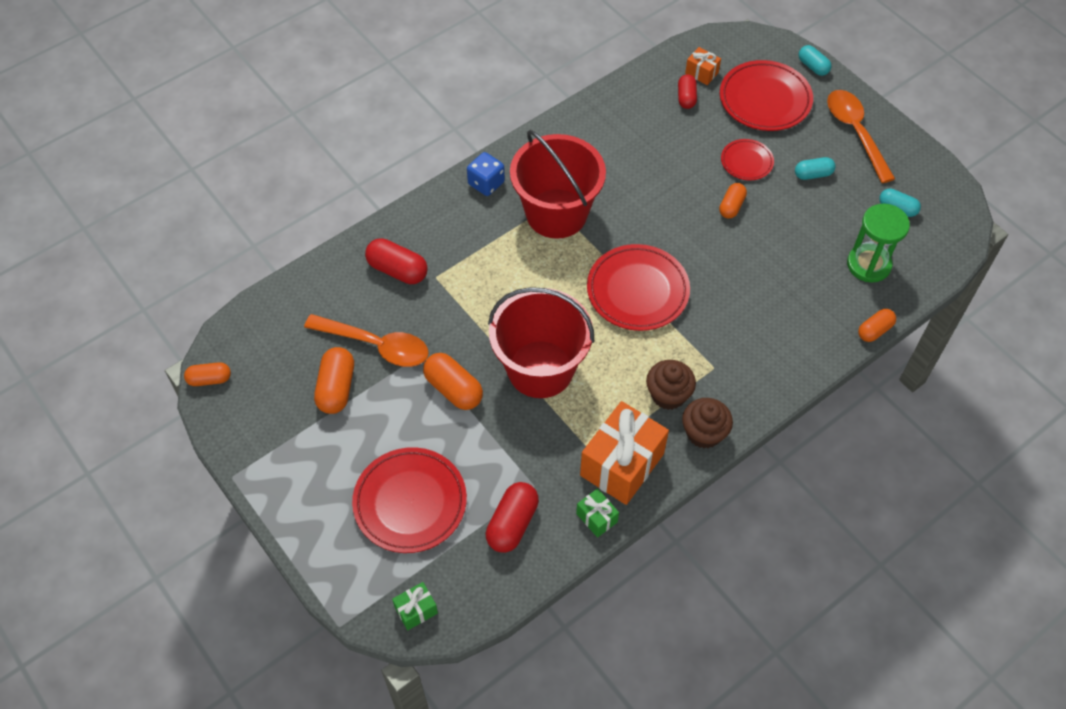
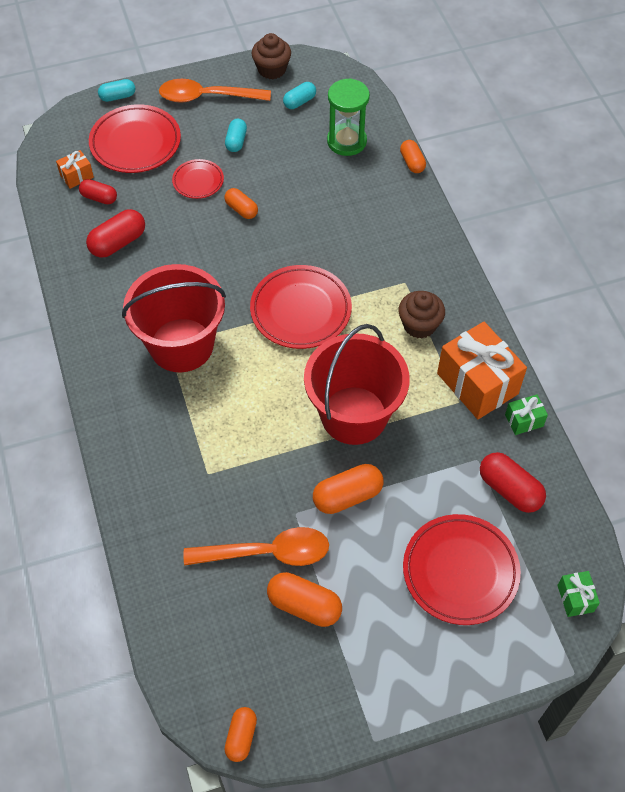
camera: 70 degrees left, 0 degrees up
(376, 345) = (267, 552): orange spoon -> orange spoon turned 45 degrees clockwise
(397, 270) = (182, 506): red capsule -> red capsule (118, 242)
(486, 183) = (113, 393): blue dice -> none
(704, 433) = (467, 313): brown cupcake -> brown cupcake (272, 69)

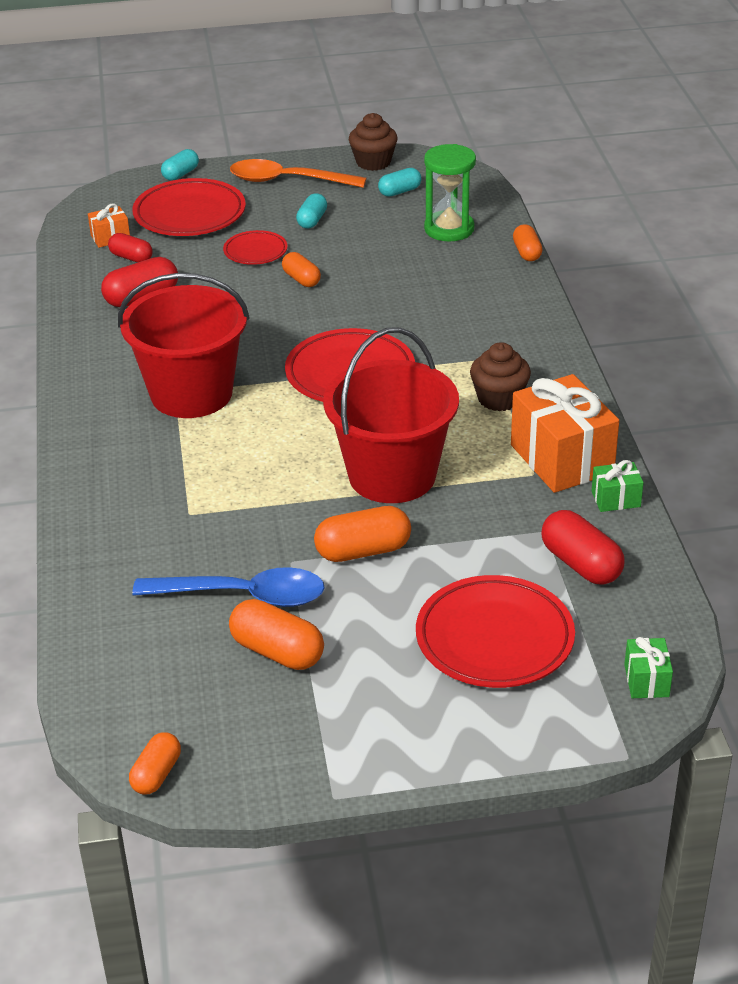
camera: 10 degrees right, 20 degrees down
(118, 97) = (180, 174): turquoise capsule -> turquoise capsule turned 45 degrees counterclockwise
(267, 552) = (243, 595): orange spoon -> blue spoon

